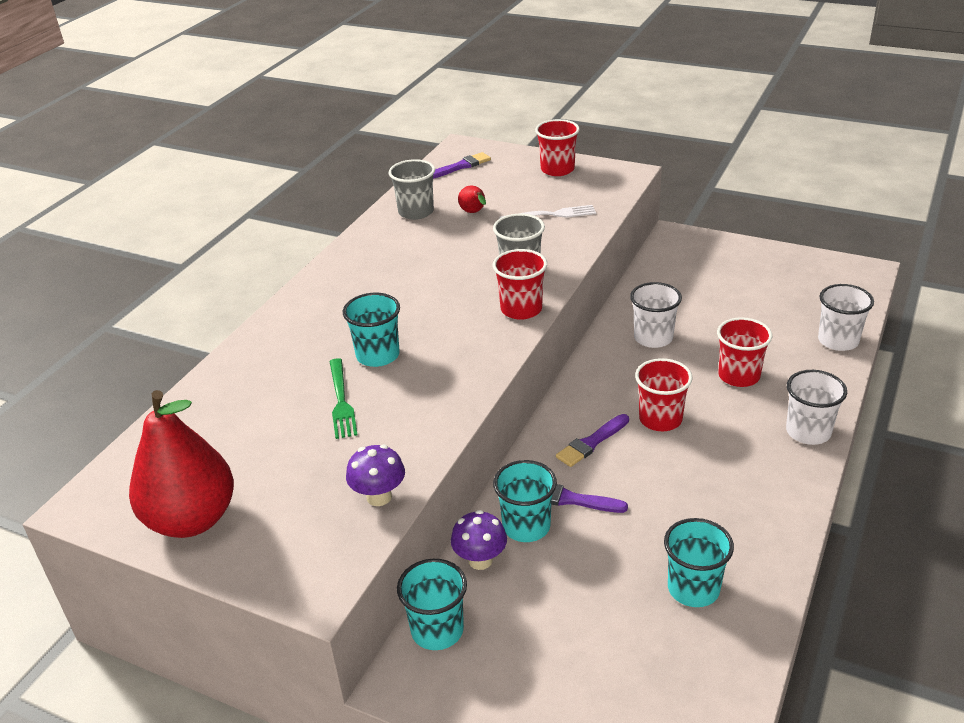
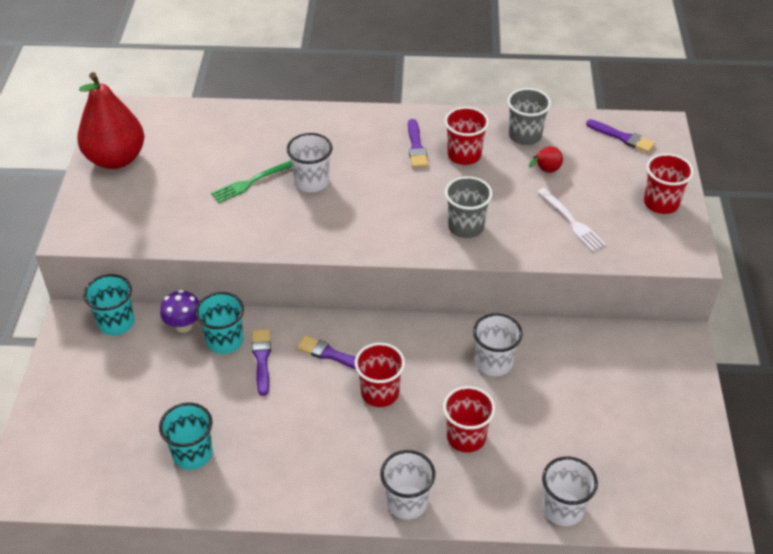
camera: 65 degrees right, 10 degrees up
(378, 275) = (416, 147): none -> purple brush
(378, 355) = (311, 182): turquoise cup -> white cup
(379, 497) = (160, 234): purple mushroom -> none
(521, 309) = (409, 243): red cup -> red cup (464, 155)

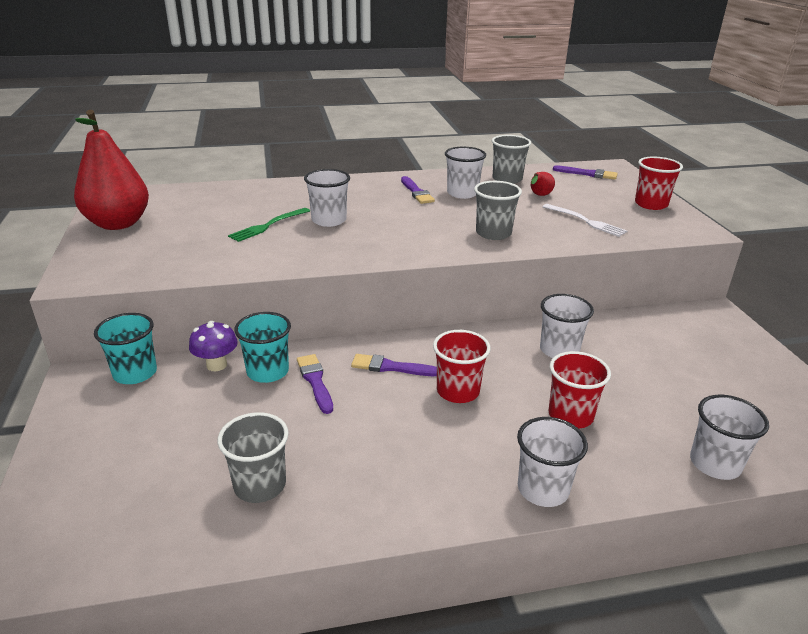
camera: 15 degrees left, 15 degrees down
(192, 454) = (260, 485): turquoise cup -> grey cup
(464, 155) = (462, 193): red cup -> white cup

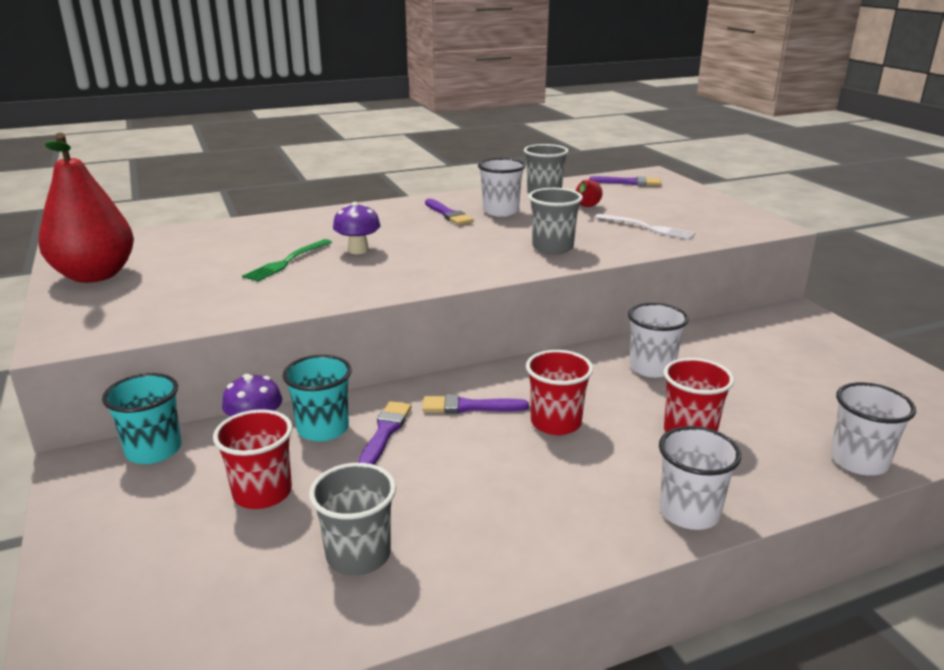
camera: 10 degrees left, 5 degrees down
(315, 381) = (385, 432): purple brush -> purple brush turned 45 degrees clockwise
(329, 220) = (358, 250): white cup -> purple mushroom
(651, 204) = (708, 206): red cup -> red cup (262, 493)

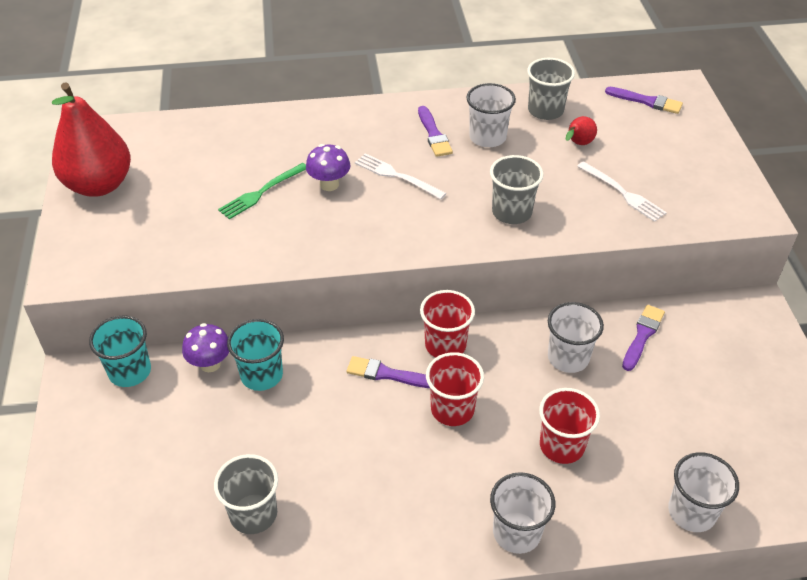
camera: 15 degrees right, 20 degrees up
(262, 493) = (200, 436): red cup -> red cup (445, 345)
(385, 432) = (309, 390): purple brush -> purple brush (642, 335)
(424, 239) = (396, 175): none -> white fork

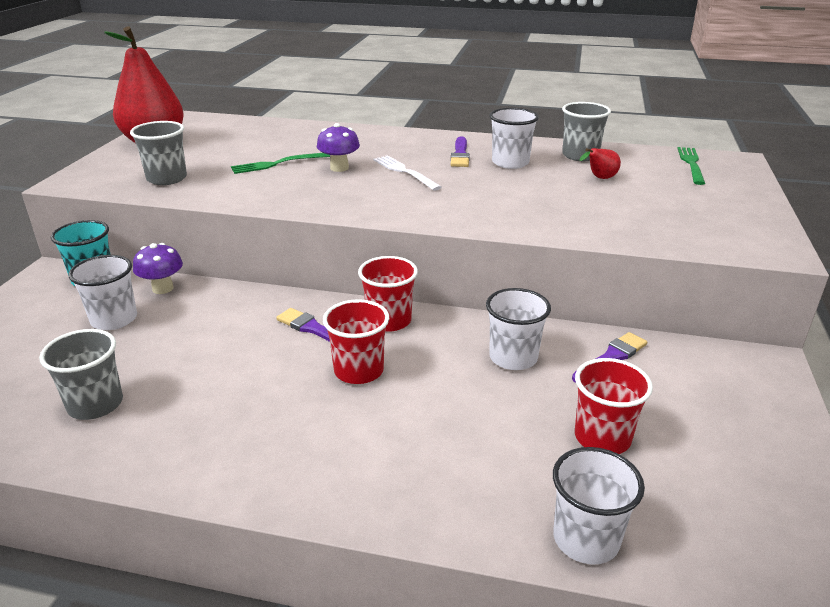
camera: 20 degrees right, 15 degrees down
(261, 375) = (199, 305): turquoise cup -> none
(512, 212) = (498, 209): grey cup -> grey cup (167, 179)
(516, 532) = (350, 497): white cup -> white cup (114, 319)
(561, 446) = (457, 430): red cup -> red cup (602, 438)
(623, 193) = (627, 215): white fork -> none
(647, 101) = (691, 163): purple brush -> green fork

